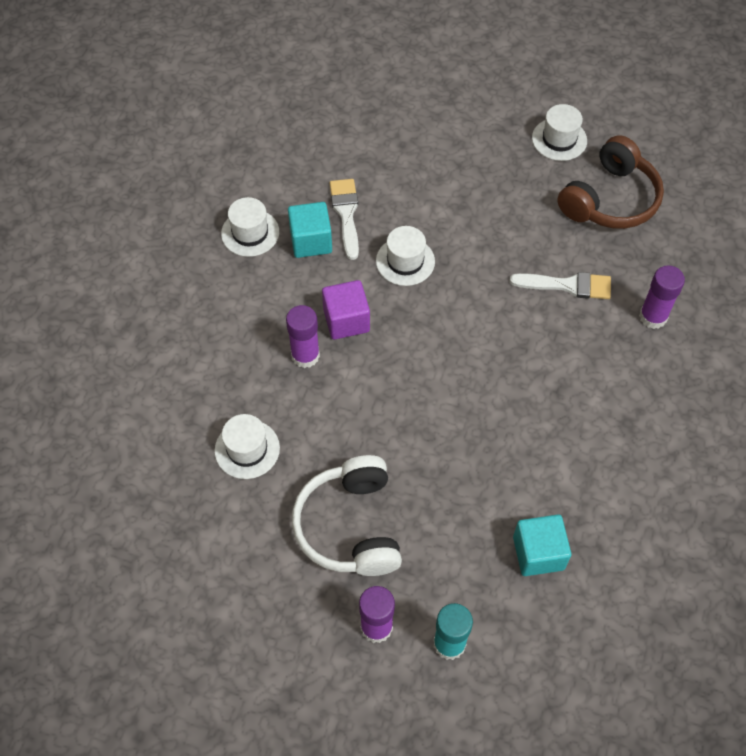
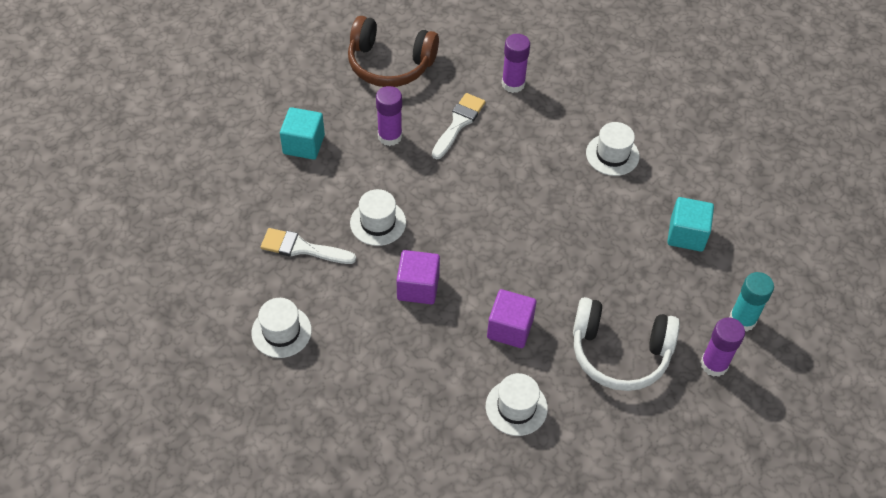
camera: 70 degrees left, 5 degrees down
(305, 355) = (440, 331): purple glue stick -> purple glue stick (390, 136)
(311, 241) = (318, 285): turquoise cube -> turquoise cube (304, 144)
(334, 415) = (510, 328): none -> purple cube
(559, 139) = (310, 71): white hat -> white hat (612, 155)
(610, 199) = (390, 64): brown headphones -> brown headphones turned 135 degrees clockwise

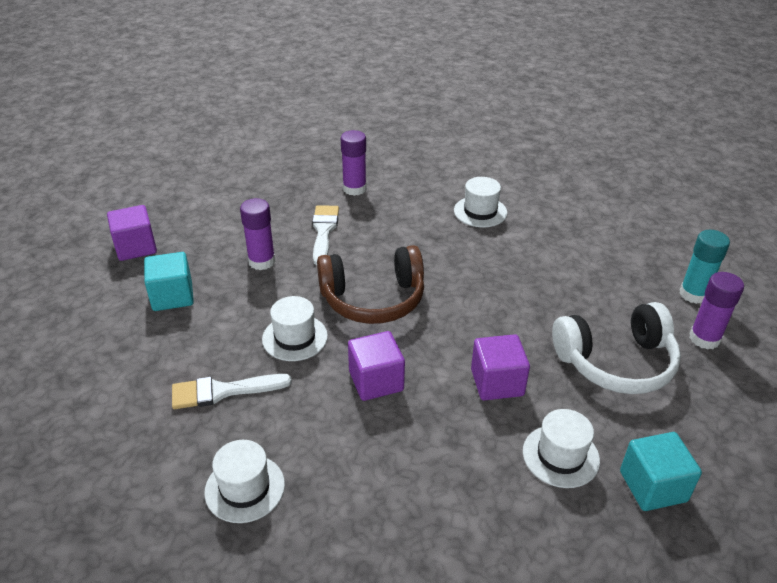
camera: 25 degrees left, 15 degrees down
(296, 82) = (136, 247): none -> purple cube
(390, 64) = (227, 207): brown headphones -> brown headphones (373, 299)
(686, 234) = (591, 248): turquoise cube -> turquoise cube (653, 486)

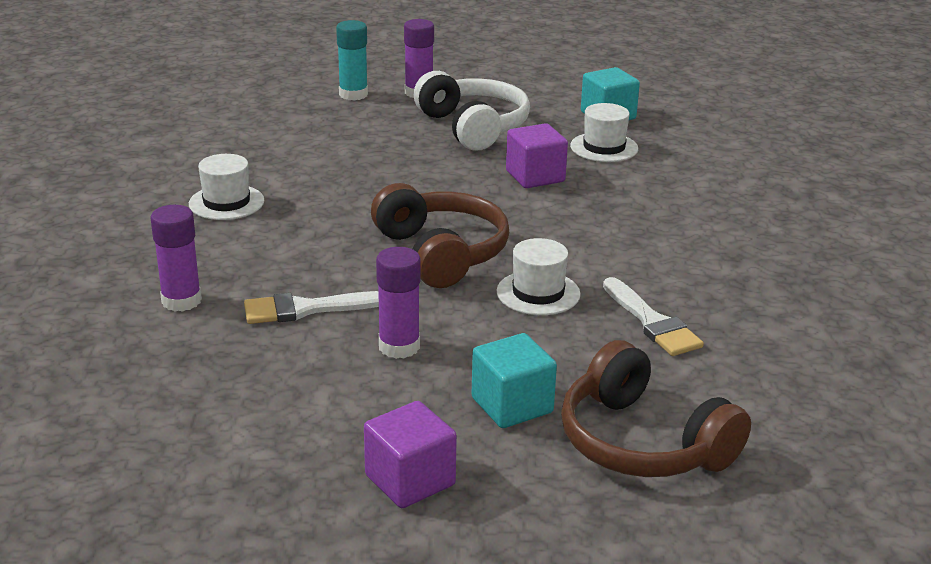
camera: 105 degrees left, 10 degrees down
(97, 344) = (642, 442): none -> brown headphones
(245, 488) = (759, 282): white hat -> none
(376, 381) = (574, 235): purple cube -> none

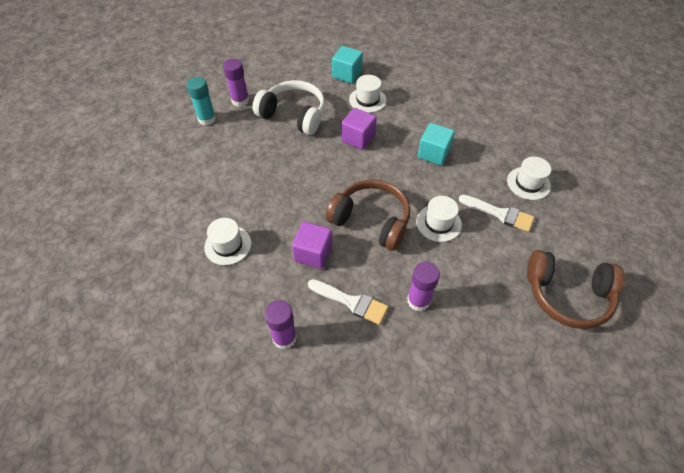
camera: 35 degrees left, 25 degrees up
(306, 309) = (351, 302): white brush -> white brush turned 105 degrees counterclockwise
(410, 480) = (510, 388): purple cube -> purple cube (313, 253)
(512, 405) = (500, 307): turquoise cube -> turquoise cube (433, 153)
(751, 313) = (528, 183): none -> white hat

